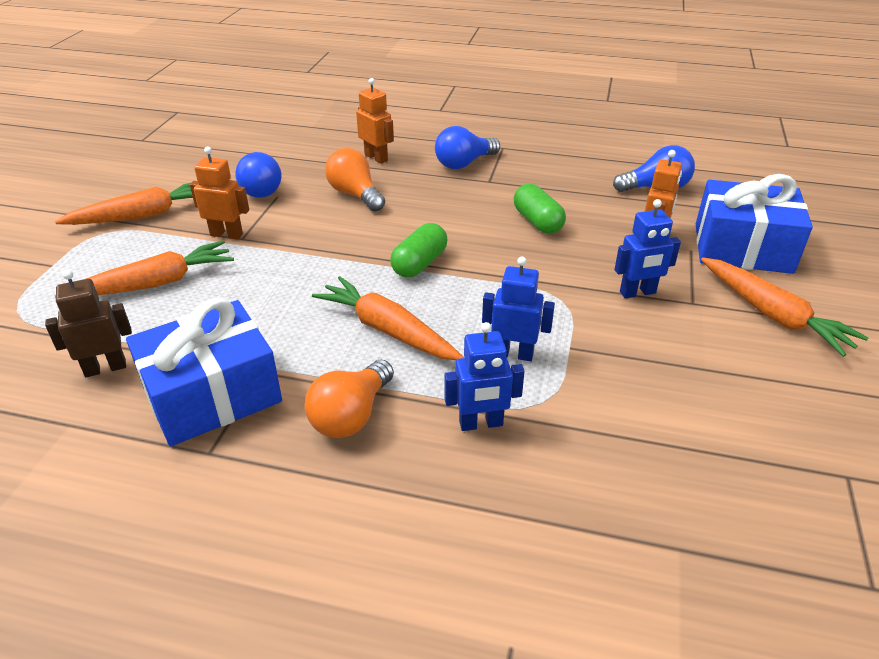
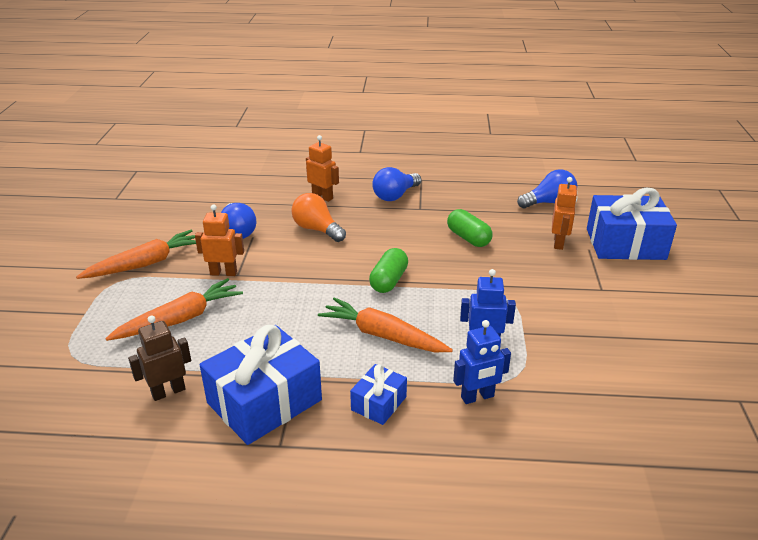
camera: 10 degrees left, 5 degrees down
(351, 415) = (379, 403): orange light bulb -> blue gift
(637, 293) = (560, 286): blue robot -> none
(772, 315) = (660, 292): orange carrot -> none

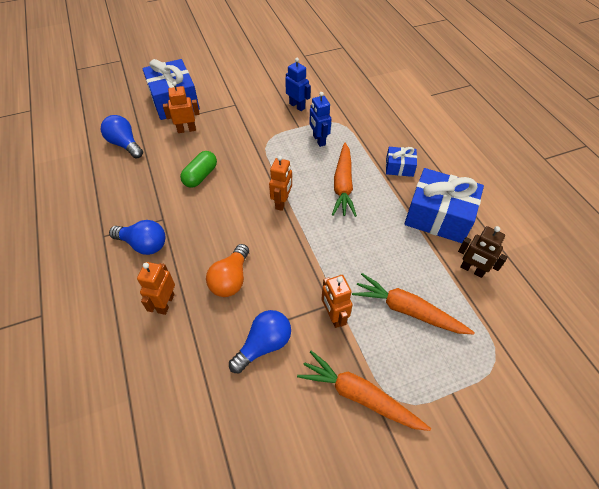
camera: 115 degrees left, 20 degrees up
(389, 281) = (282, 202): green capsule -> orange robot
(477, 397) = (365, 132): blue robot -> blue robot (297, 106)

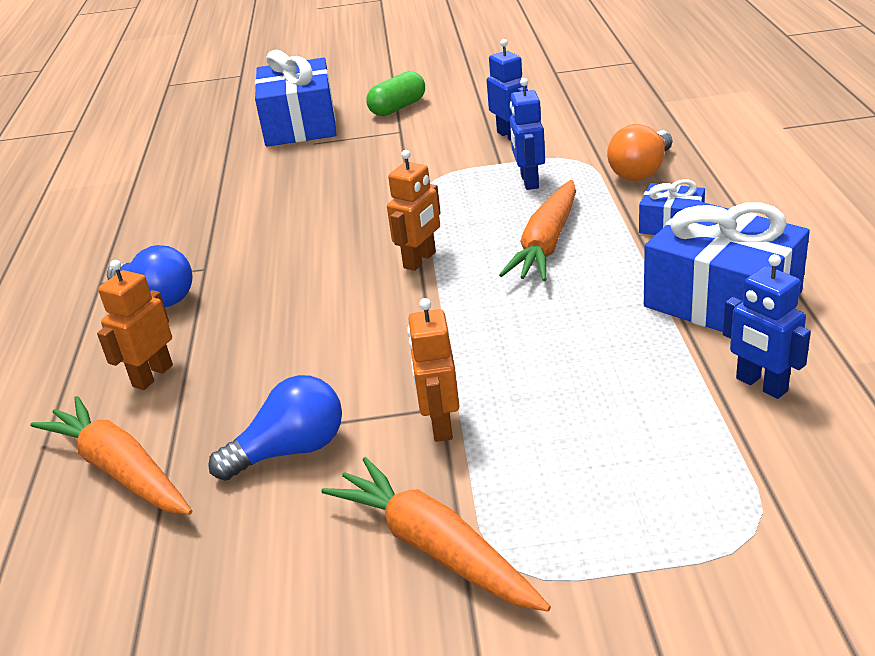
camera: 20 degrees right, 20 degrees down
(125, 144) = (193, 174): blue light bulb -> none
(186, 130) = (302, 160): orange robot -> none
(200, 176) = (295, 218): green capsule -> green capsule (398, 108)
(231, 279) = (278, 355): orange light bulb -> orange light bulb (641, 171)
(407, 310) = (593, 432): orange carrot -> orange carrot (120, 470)
(472, 270) = (761, 385): brown robot -> blue robot

